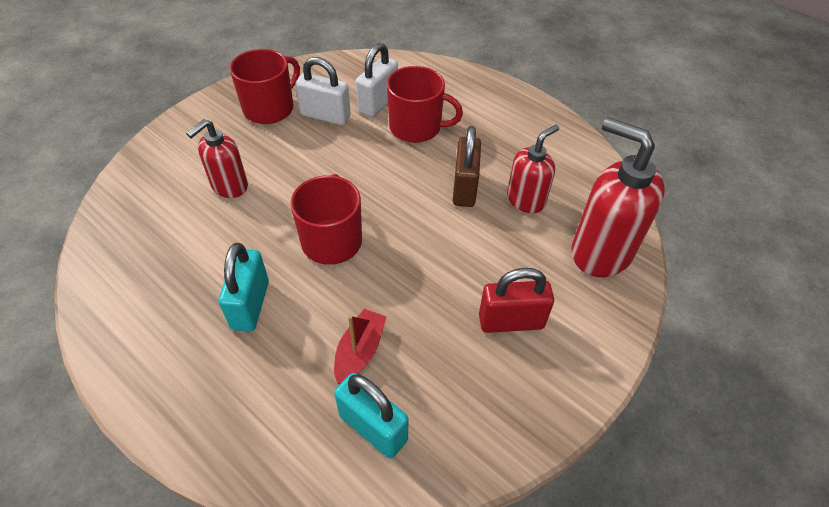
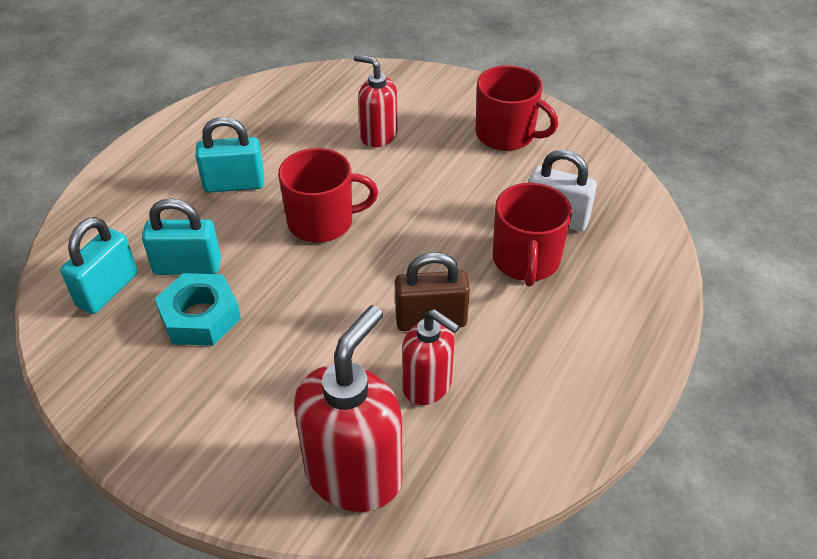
camera: 80 degrees right, 5 degrees down
(325, 116) = (512, 179): white padlock -> none
(360, 351) = (187, 267): red boat -> turquoise padlock
(429, 343) = (200, 317): none -> turquoise nut
(511, 321) = (233, 384): red padlock -> none

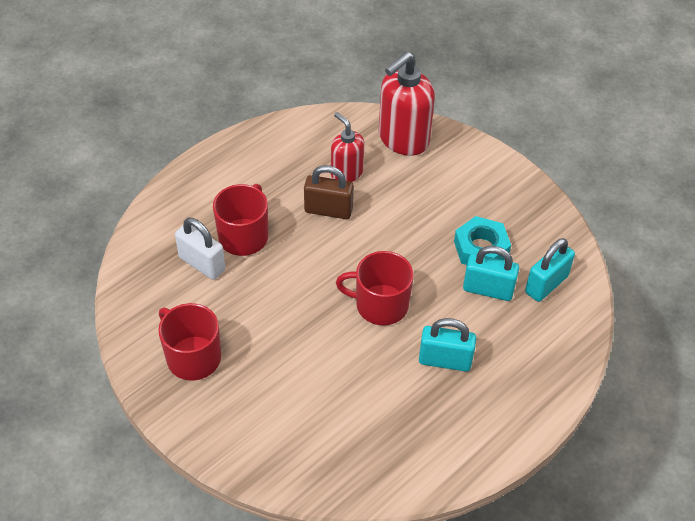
camera: 165 degrees left, 5 degrees up
(378, 135) = (306, 386): red soap dispenser -> none

